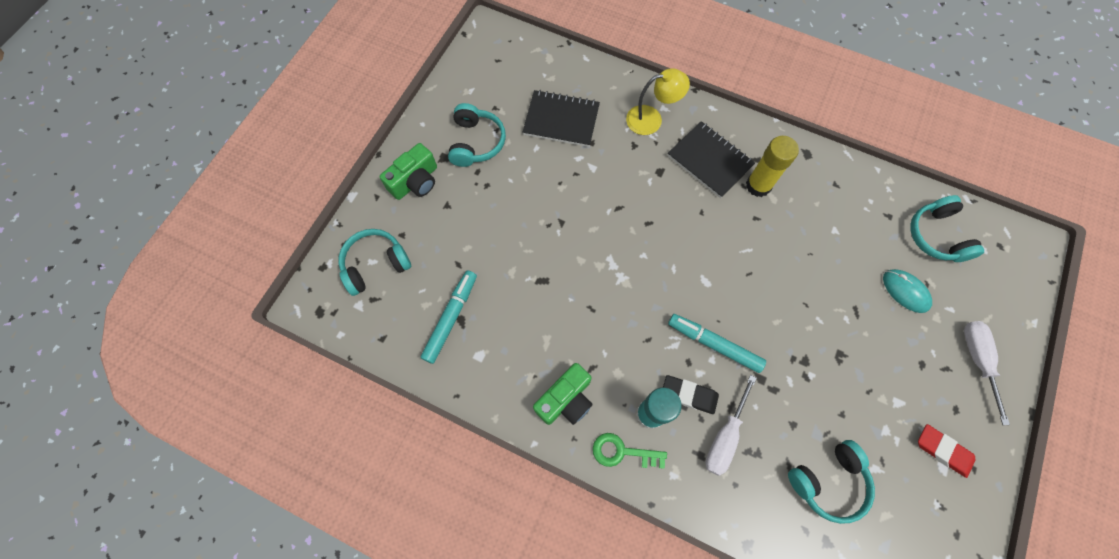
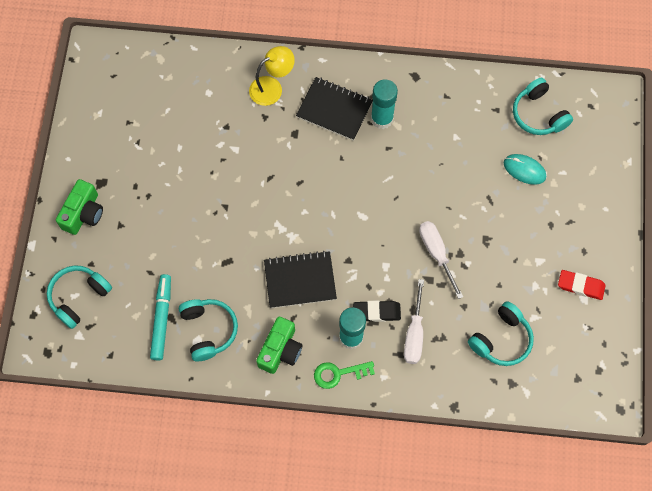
camera: 20 degrees left, 0 degrees up
(476, 142) = (123, 160): turquoise headphones -> turquoise headphones (208, 330)
(561, 120) = (192, 114): black notebook -> black notebook (300, 280)
(714, 344) = (384, 265): turquoise marker -> none
(758, 185) = (382, 119): yellow glue stick -> turquoise glue stick
(977, 361) = (592, 207): white screwdriver -> white screwdriver (436, 254)

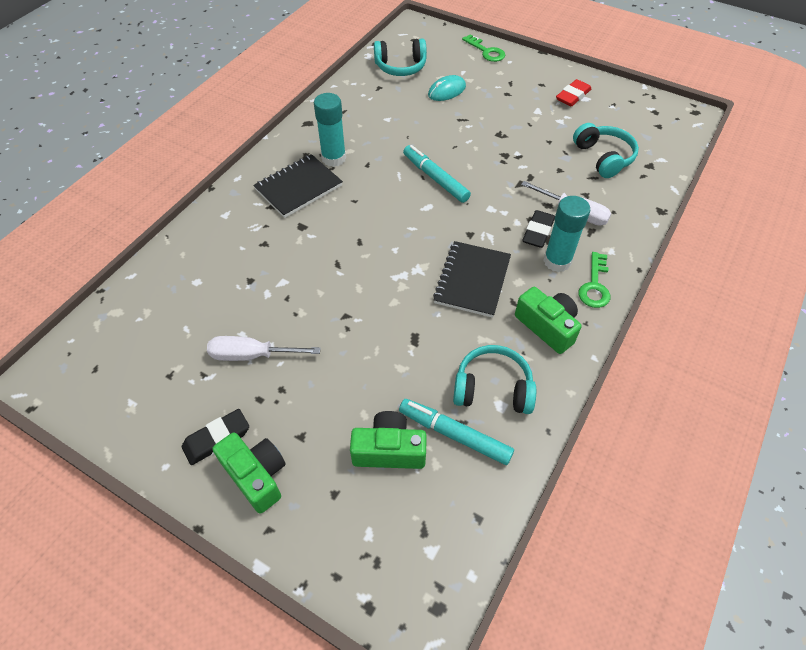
camera: 65 degrees left, 15 degrees down
(79, 297) = (374, 528): turquoise headphones -> none
(97, 177) = (217, 439): none -> black eraser
(133, 283) = (389, 450): none -> green camera
(272, 87) = (235, 226): yellow lamp -> none
(399, 208) = (435, 178): none -> turquoise marker
(436, 254) = (497, 169): white screwdriver -> white screwdriver (252, 355)
(609, 181) = (486, 51): none -> green key

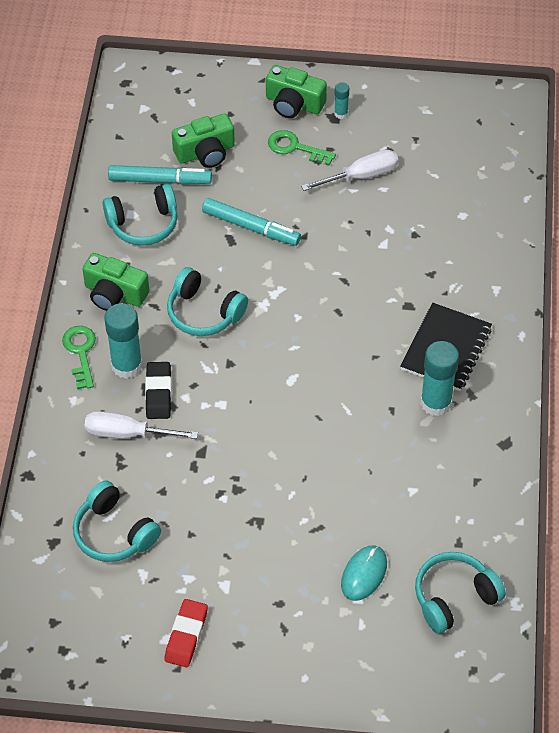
camera: 155 degrees right, 0 degrees up
(217, 439) = (341, 113): black eraser -> turquoise glue stick
(435, 178) = (303, 420): turquoise marker -> turquoise marker (251, 227)
(472, 280) = (204, 312): black notebook -> turquoise headphones
(486, 51) = (349, 687): green key -> green key (295, 147)

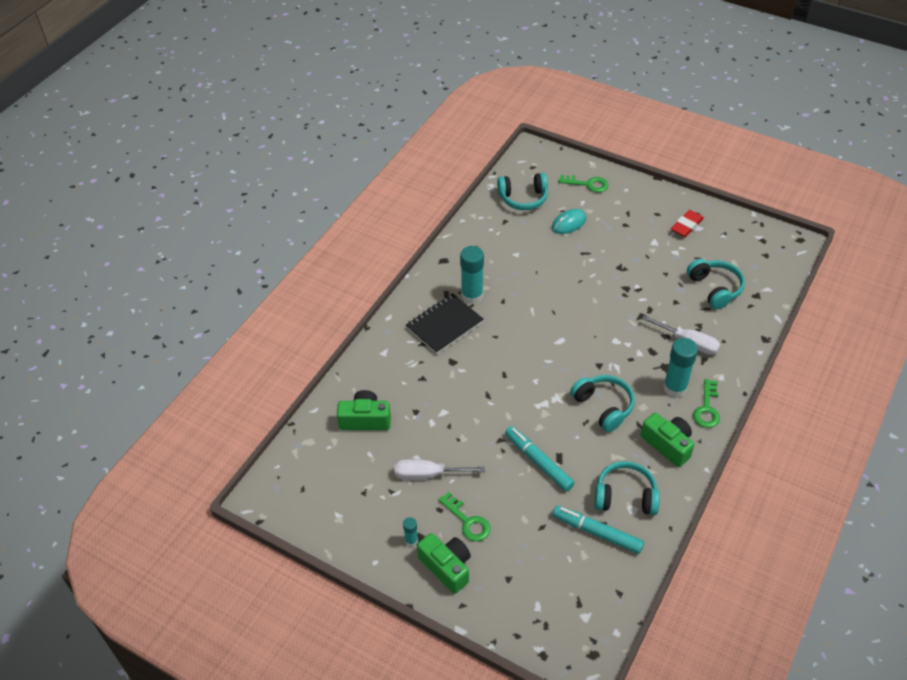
camera: 155 degrees left, 5 degrees down
(158, 393) = (658, 361): black eraser -> none
(205, 152) = (547, 545): green camera -> green camera (365, 419)
(369, 665) = (588, 184): none -> green key

